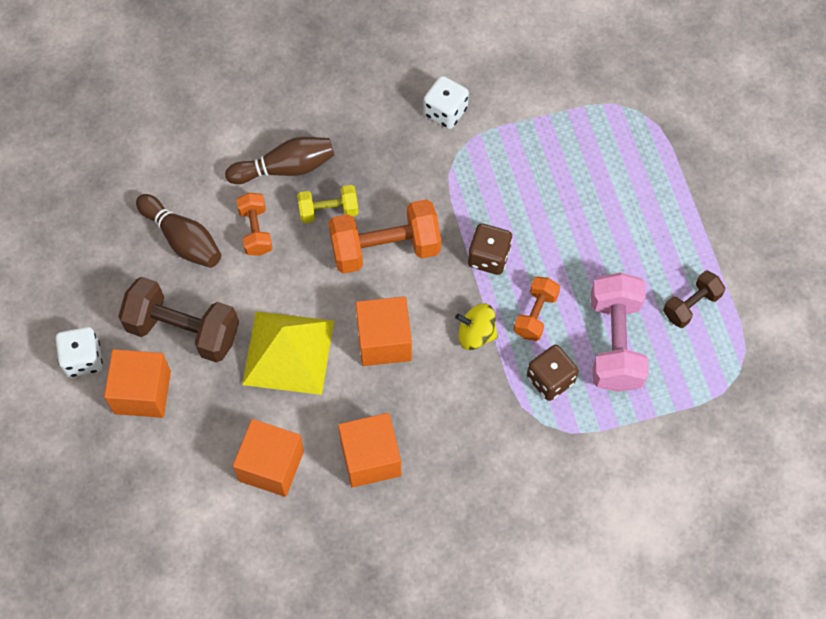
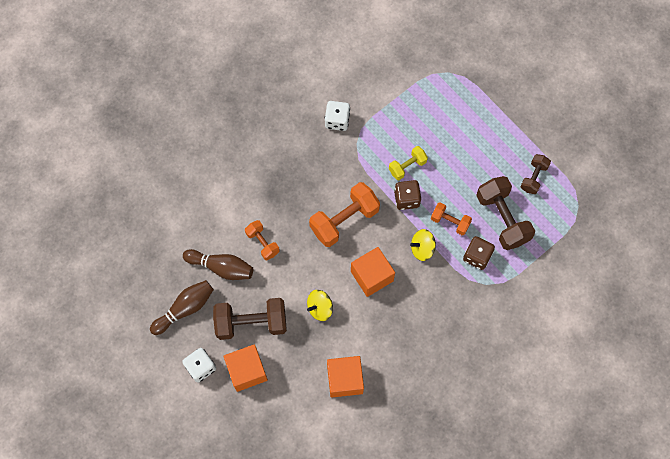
camera: 25 degrees left, 5 degrees up
(285, 168) = (260, 196): brown bowling pin -> brown bowling pin (185, 309)
(288, 352) = (320, 308): yellow pyramid -> yellow spinning top
(328, 211) = (299, 212): yellow dumbbell -> yellow dumbbell (407, 166)
(370, 458) = (399, 349): orange cube -> none
(535, 314) = (450, 222): orange dumbbell -> orange dumbbell turned 60 degrees counterclockwise
(615, 343) = (502, 218): pink dumbbell -> brown dumbbell

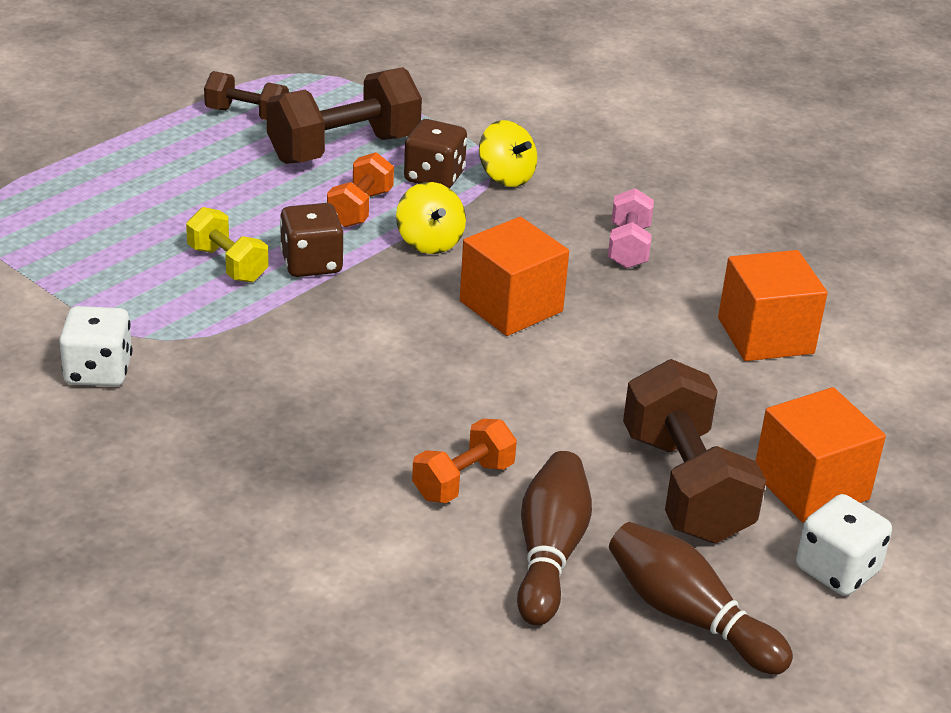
camera: 100 degrees left, 35 degrees down
(320, 308) = (611, 378): yellow spinning top -> yellow spinning top (506, 177)
(344, 220) = (377, 350): orange dumbbell -> none
(415, 334) = (628, 247): none -> pink dumbbell

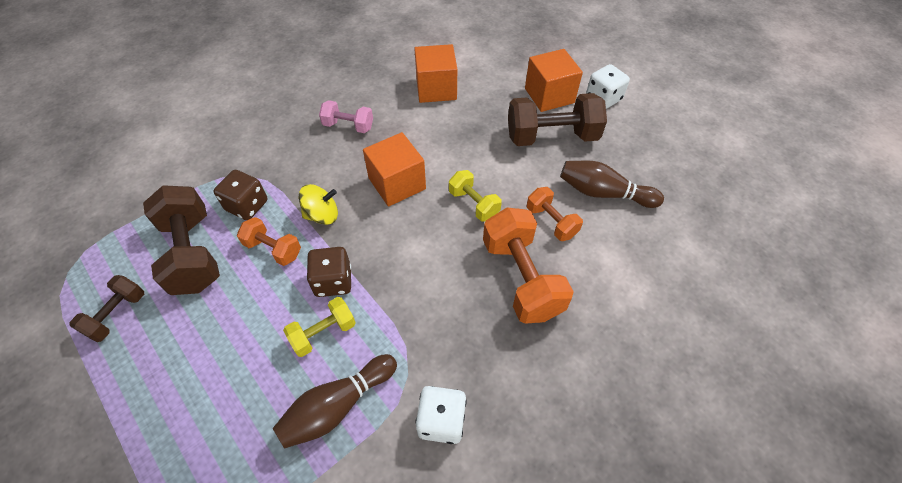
camera: 80 degrees left, 20 degrees up
(337, 445) = (521, 278): none -> orange dumbbell
(485, 390) = (473, 204): none -> yellow dumbbell
(506, 177) = (258, 169): yellow spinning top -> none
(689, 616) = (639, 150): brown bowling pin -> brown bowling pin (337, 406)

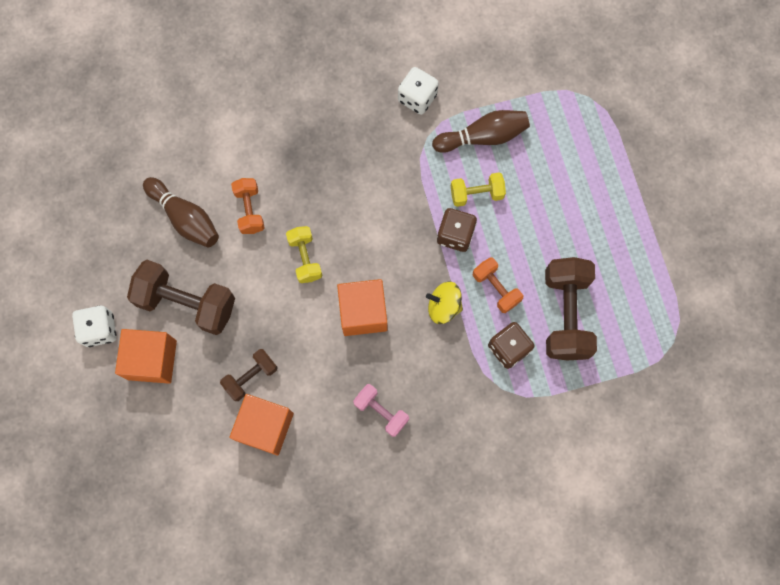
camera: 155 degrees left, 20 degrees up
(117, 315) = (632, 279): brown dumbbell -> brown dumbbell (251, 377)
(521, 278) = (305, 171): orange dumbbell -> none

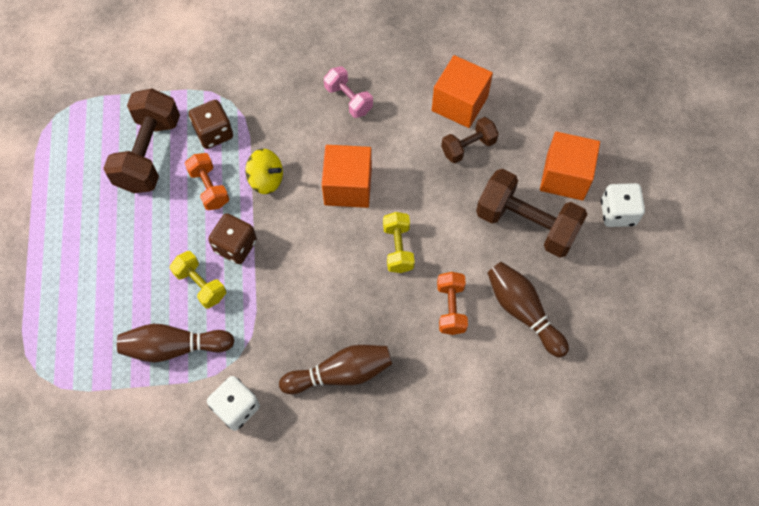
camera: 170 degrees left, 10 degrees down
(337, 139) = (340, 374): none -> brown bowling pin
(476, 194) = (200, 285): yellow dumbbell -> yellow dumbbell turned 45 degrees clockwise

